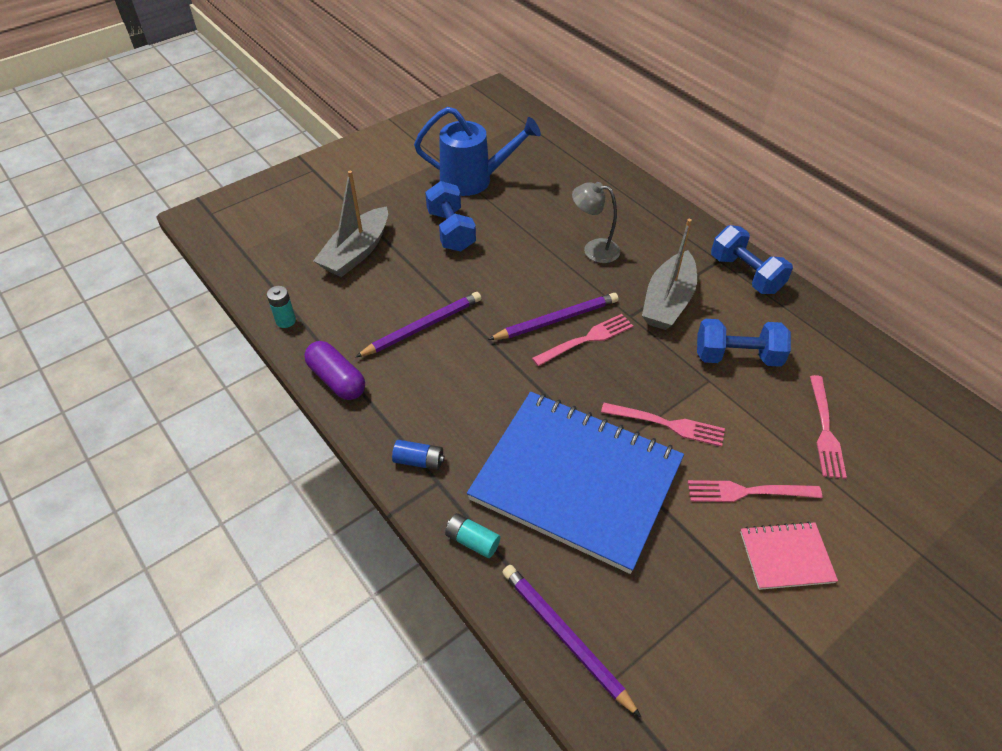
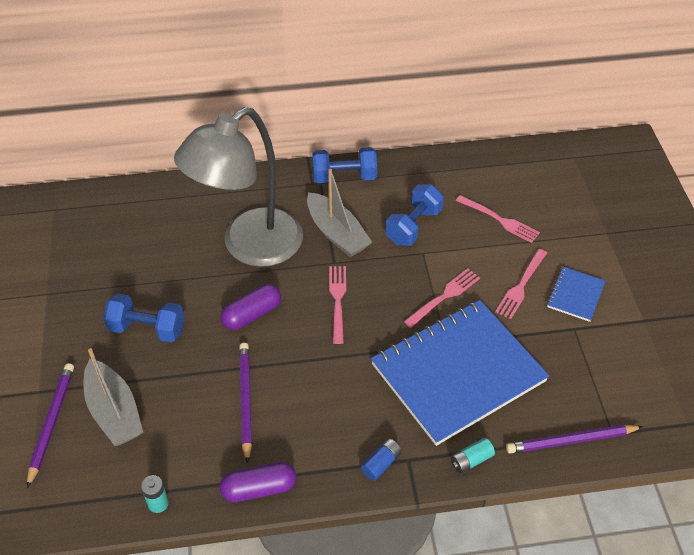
camera: 60 degrees left, 0 degrees up
(474, 180) = (97, 282): blue watering can -> none
(519, 287) = (252, 314): none -> purple capsule
(556, 320) = (305, 308): purple pencil -> purple pencil (51, 423)
(594, 249) = (249, 247): grey lamp -> grey lamp, size x2.40
(786, 556) = (575, 295): pink notebook -> blue notebook

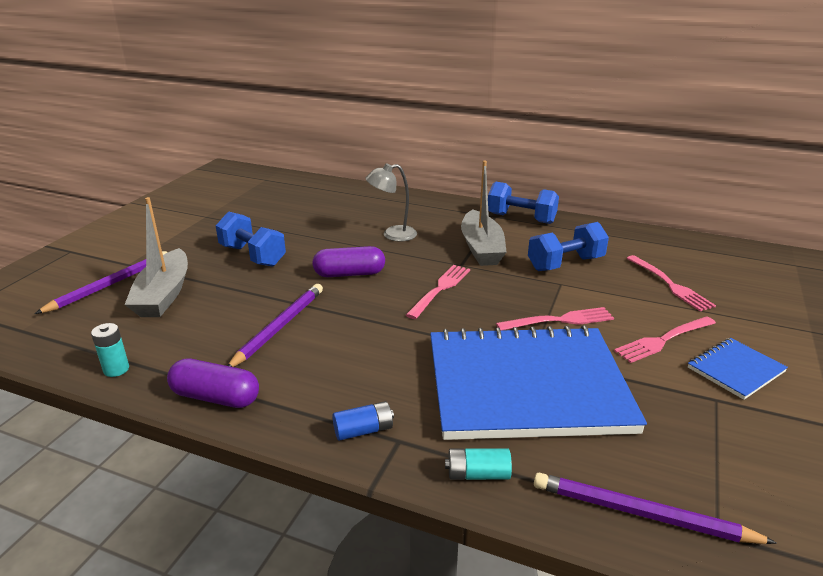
camera: 30 degrees right, 20 degrees down
(249, 247) = (392, 235): grey lamp -> grey lamp, size x0.42

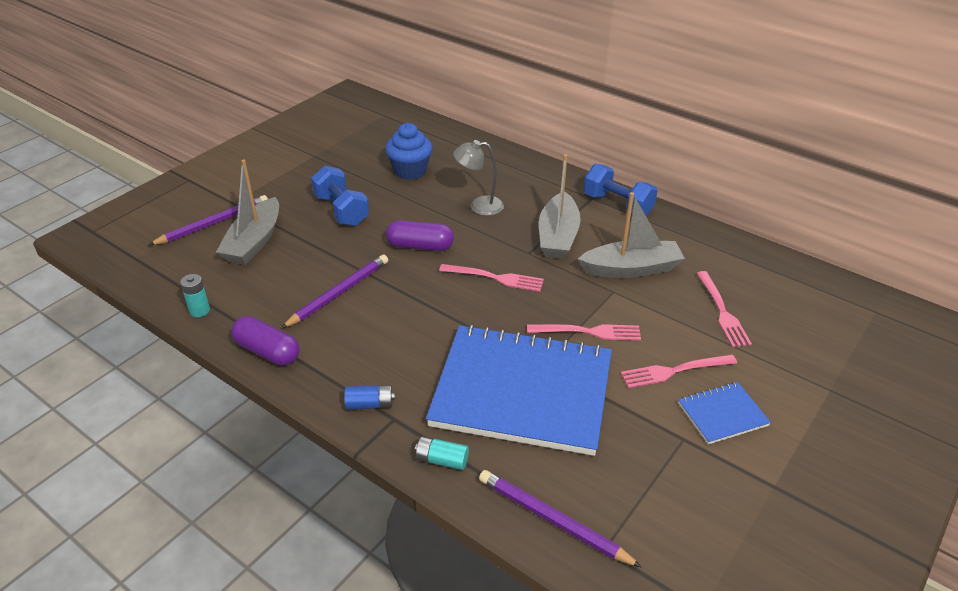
camera: 15 degrees right, 10 degrees up
(310, 217) = (410, 171): none -> blue cupcake
(440, 289) = (495, 278): pink fork -> pink fork turned 60 degrees clockwise
(565, 264) = (631, 269): blue dumbbell -> grey boat

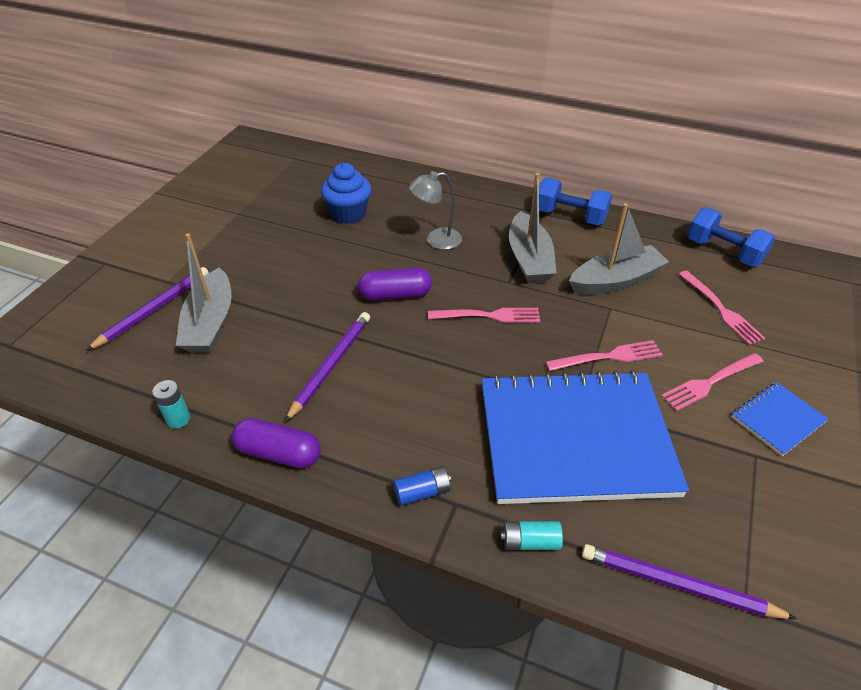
camera: 15 degrees left, 5 degrees up
(341, 210) = (294, 269): blue dumbbell -> blue dumbbell (723, 252)

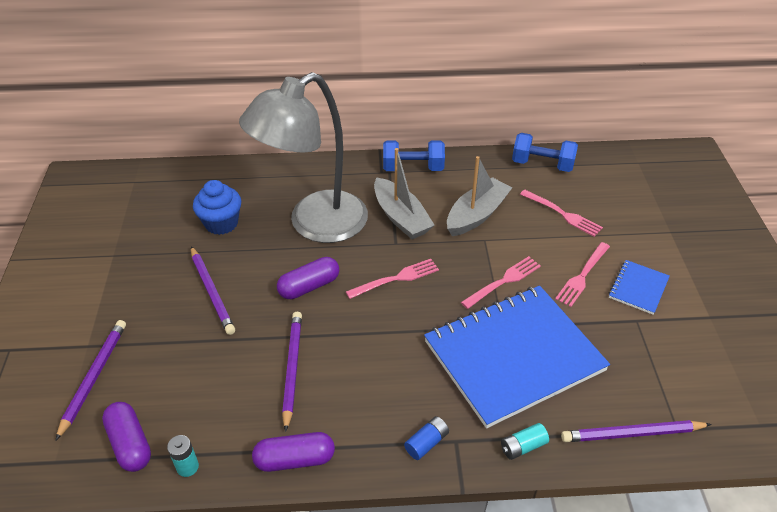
camera: 25 degrees left, 0 degrees up
(144, 378) = (130, 443): none -> purple capsule
(210, 323) = (158, 370): grey boat -> none
(301, 270) = (212, 292): none -> purple pencil
(436, 240) = (315, 224): grey lamp -> grey lamp, size x2.40

